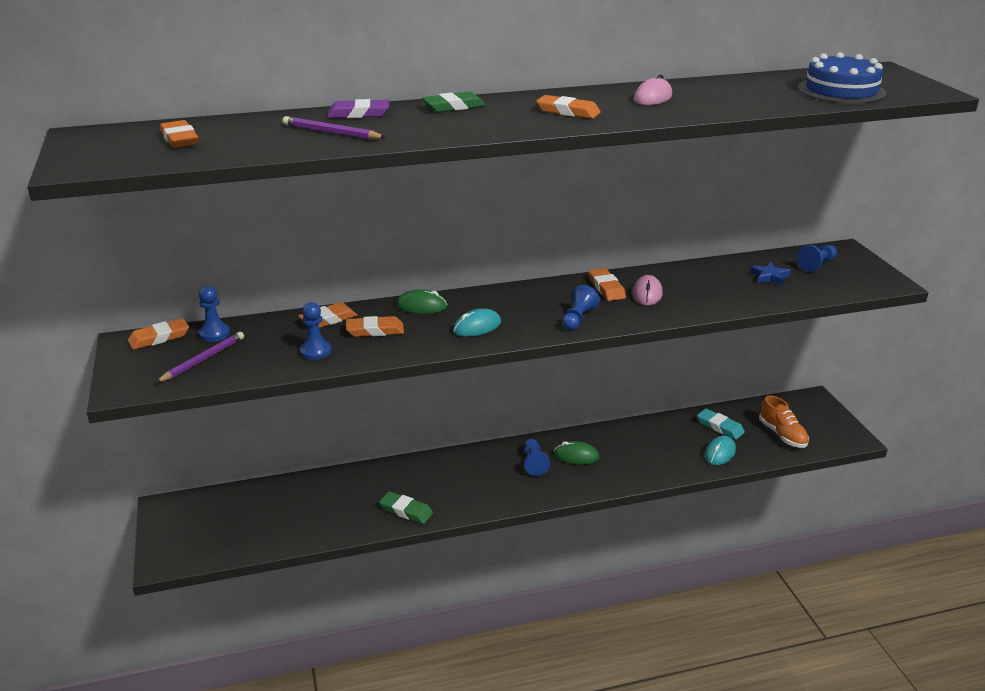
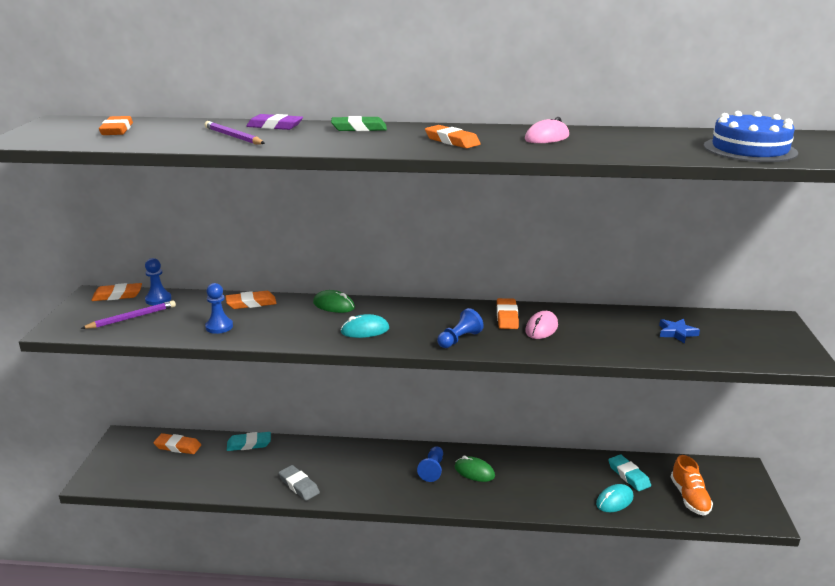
camera: 20 degrees right, 5 degrees down
(321, 481) = (249, 444): none -> turquoise eraser
(375, 330) = (279, 318): orange eraser -> orange eraser (178, 446)
(406, 511) = (299, 485): green eraser -> grey eraser
(816, 265) = (736, 330): blue pawn -> none

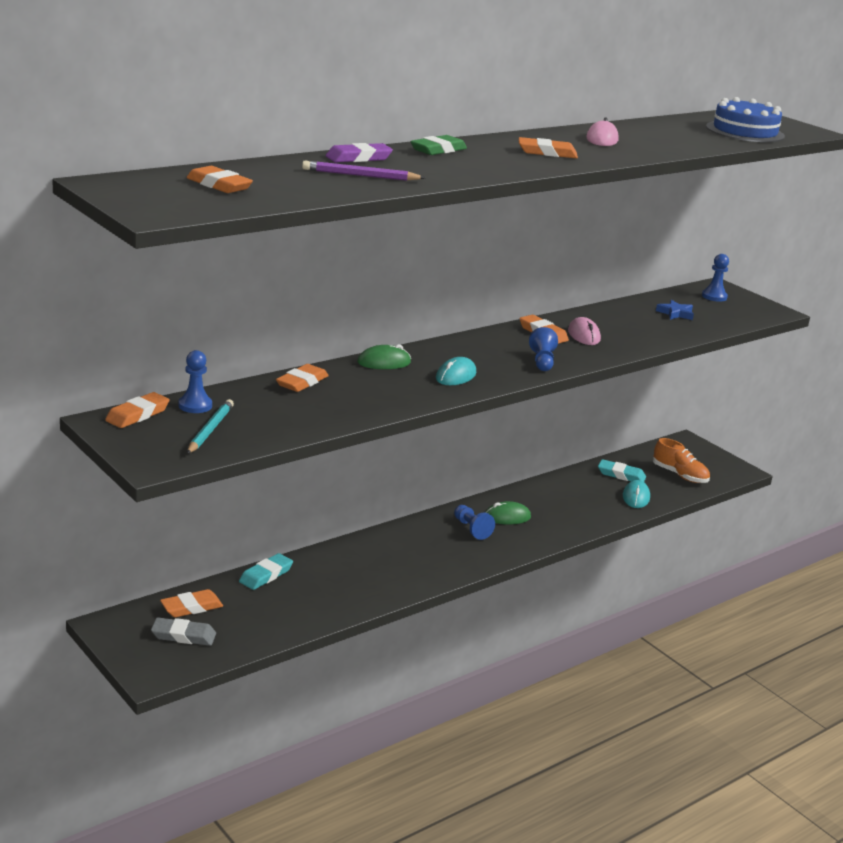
camera: 45 degrees left, 0 degrees up
(132, 318) = (210, 430): purple pencil -> turquoise pencil
(219, 327) = (320, 411): blue pawn -> blue pawn (714, 296)
(299, 485) = (376, 588): grey eraser -> grey eraser (183, 636)

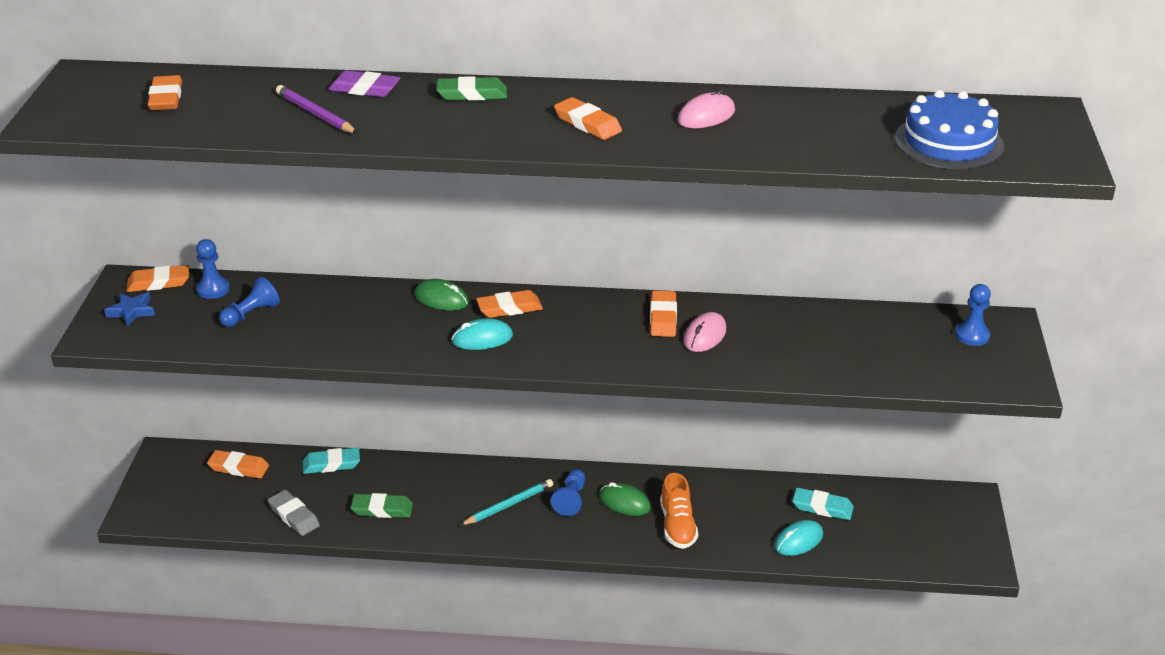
camera: 45 degrees right, 10 degrees up
(183, 636) = (200, 491): grey eraser -> grey eraser (294, 516)
(210, 430) = (185, 319): turquoise pencil -> turquoise pencil (509, 505)
(302, 382) = (334, 295): orange eraser -> orange eraser (509, 308)
(352, 587) = (382, 509): none -> green eraser
(542, 361) = (600, 352): blue pawn -> blue pawn (251, 314)
(621, 475) = (822, 507): turquoise eraser -> turquoise eraser turned 45 degrees counterclockwise
(675, 313) = (873, 343): blue star -> blue star (131, 311)
(679, 475) = (894, 537): orange shoe -> orange shoe (677, 526)

